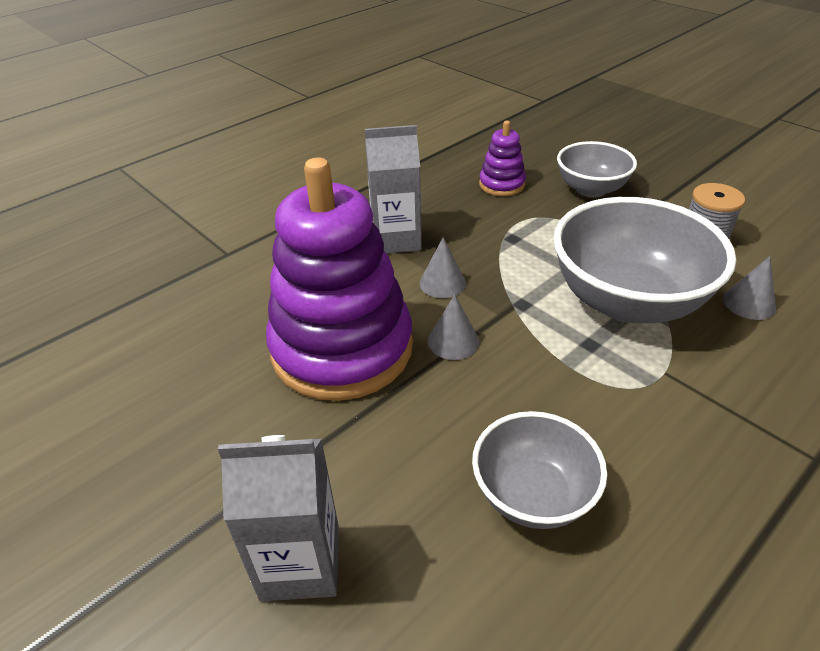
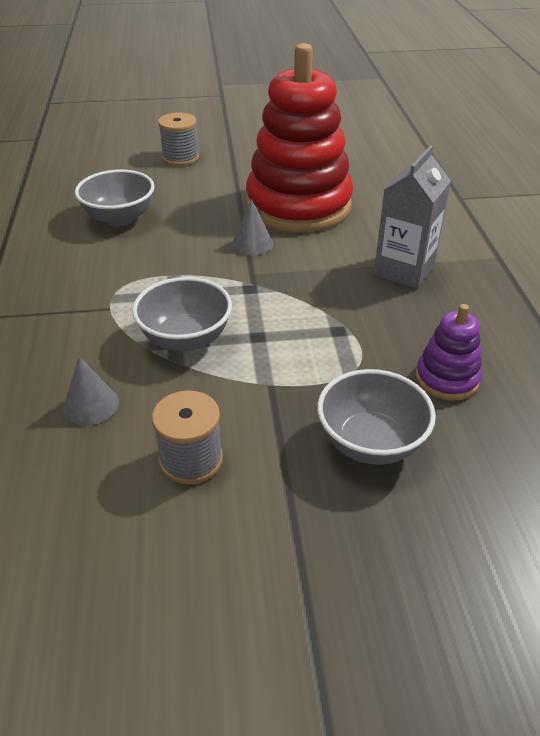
camera: 125 degrees right, 0 degrees up
(300, 562) = (180, 158): grey carton -> grey spool
(342, 348) = (298, 206): purple stacking toy -> red stacking toy
(442, 283) = (318, 266): grey cone -> none
(627, 301) = (185, 339): grey bowl -> grey bowl, size x0.58

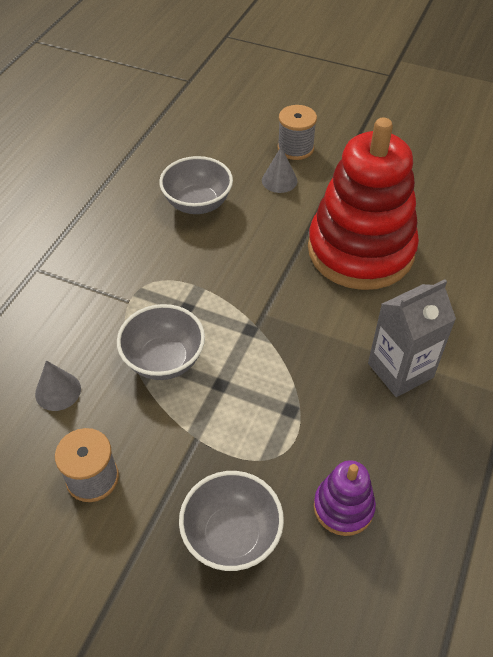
camera: 30 degrees right, 10 degrees up
(252, 243) = (287, 279): grey cone -> grey cone (279, 180)

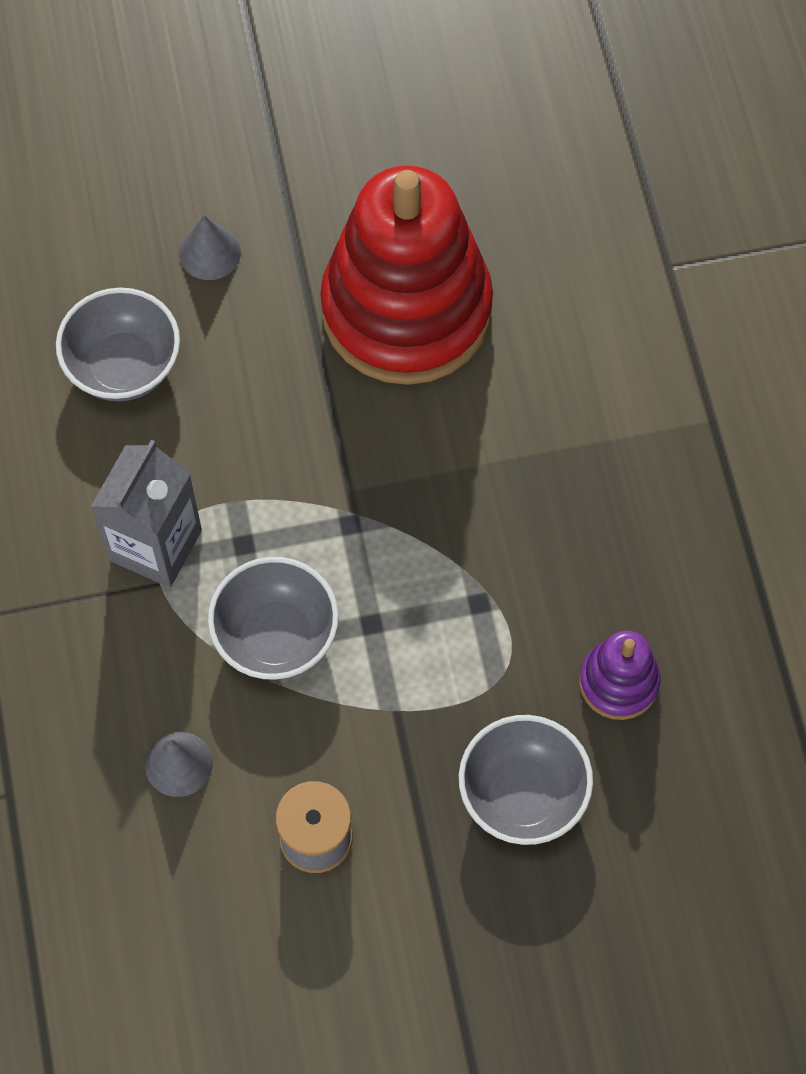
camera: 35 degrees left, 15 degrees up
(295, 148) = (189, 176): grey spool -> none
(400, 370) = (571, 465): grey carton -> grey carton (155, 545)

